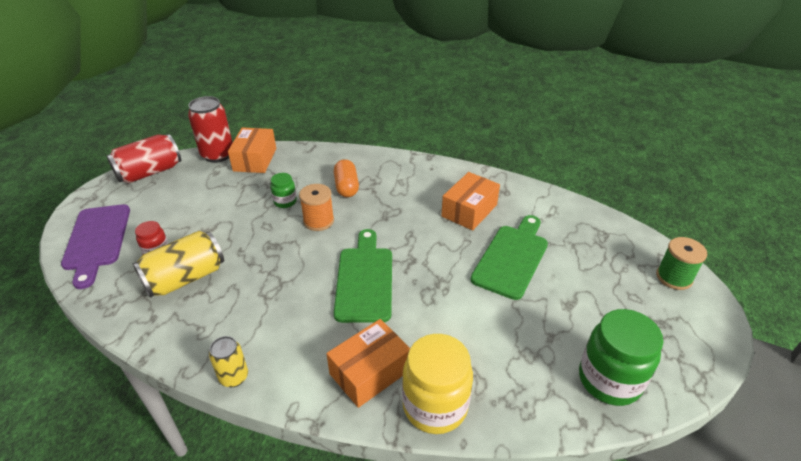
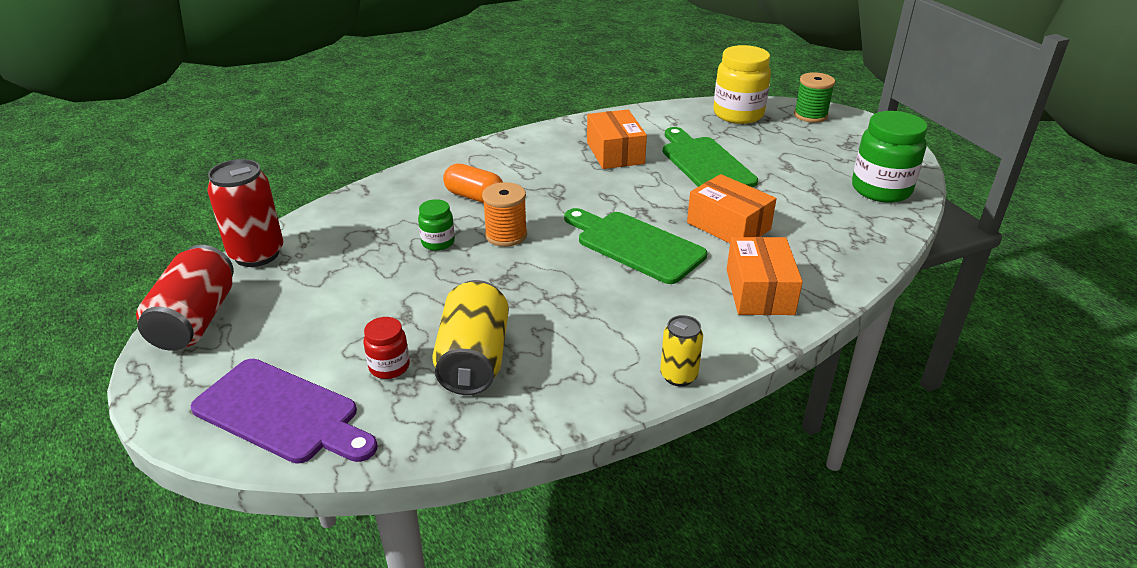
camera: 50 degrees left, 5 degrees down
(255, 159) = (318, 232): orange box -> orange box (728, 226)
(435, 406) = (832, 275): yellow jar -> yellow jar (738, 114)

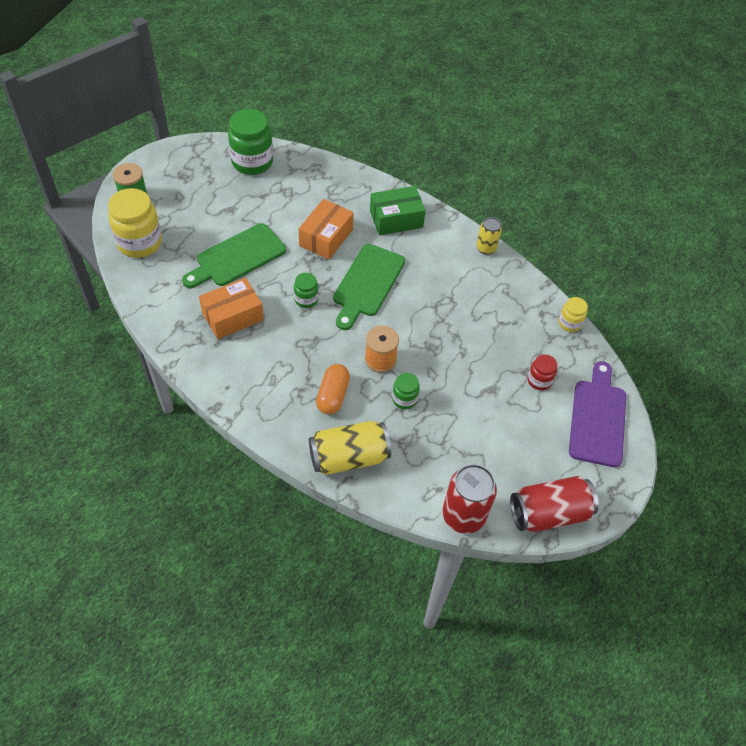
camera: 110 degrees left, 20 degrees up
(474, 359) = (514, 341): yellow can -> yellow can (349, 457)
(476, 437) = (569, 323): none -> yellow jar
(623, 198) = (306, 299): none -> green jar
(759, 291) = (396, 219): orange box -> green box

